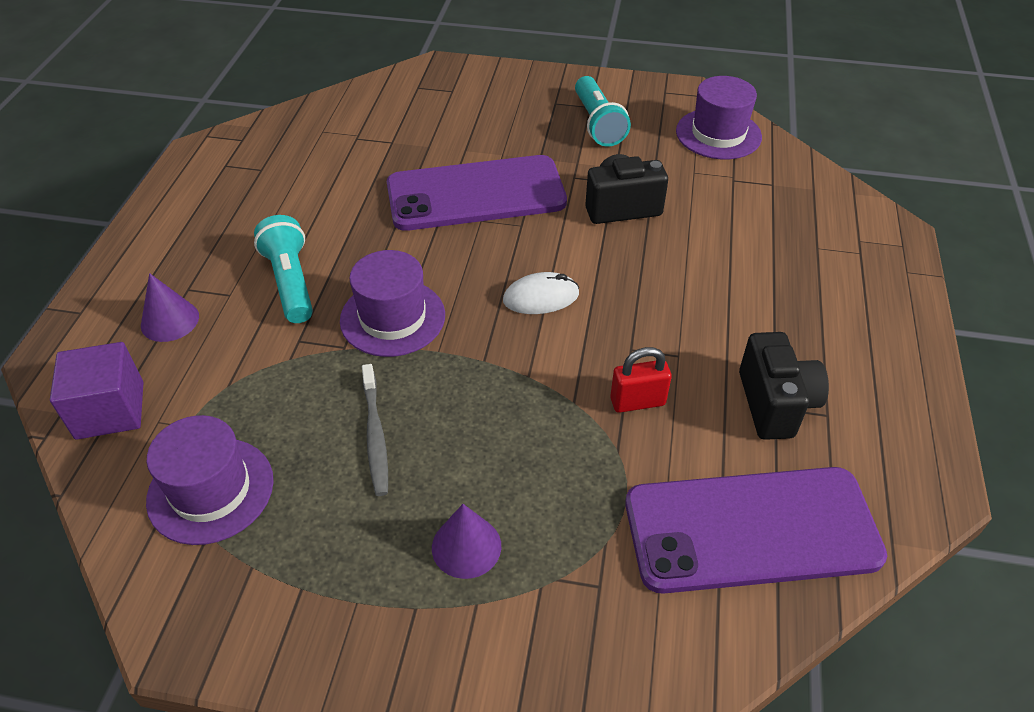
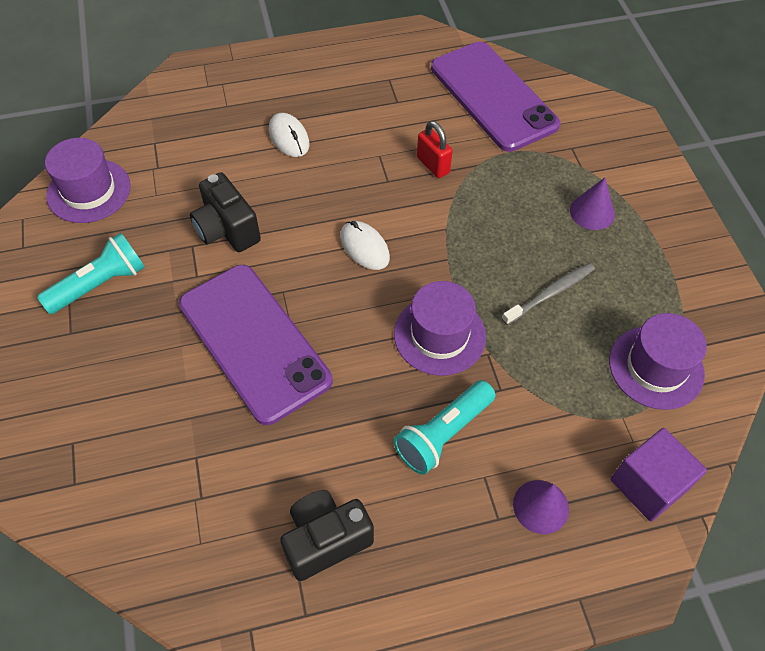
camera: 115 degrees left, 10 degrees up
(742, 284) = (289, 137): none -> white mouse
(775, 404) = (394, 102): black camera -> black camera (325, 540)

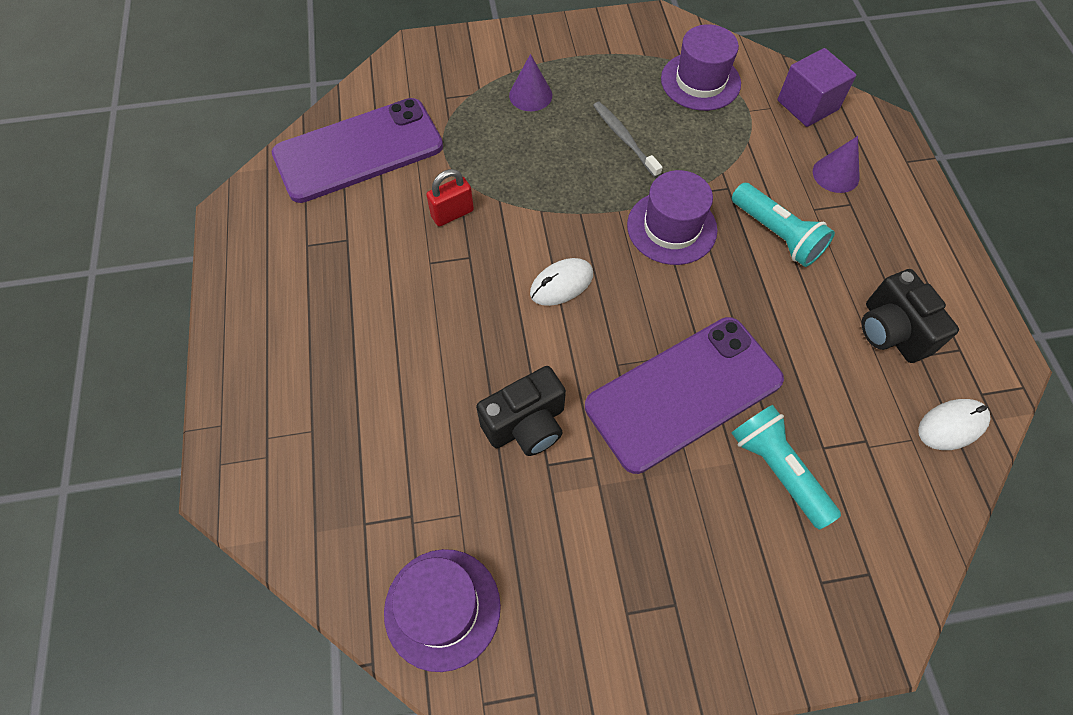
camera: 85 degrees left, 5 degrees up
(100, 284) = (602, 574): turquoise flashlight -> turquoise flashlight (777, 470)
(289, 137) = (385, 355): white mouse -> white mouse (951, 425)

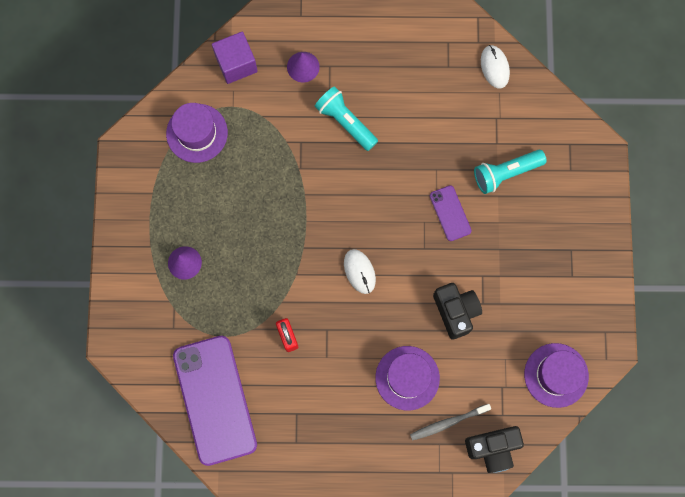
camera: 80 degrees left, 15 degrees up
(624, 138) = (242, 202): grey toothbrush -> grey toothbrush (447, 423)
(671, 227) = (327, 189): purple hat -> purple hat (407, 378)
(683, 393) = (450, 213): purple phone -> purple phone, size x0.46
(776, 234) = (345, 122): turquoise flashlight -> turquoise flashlight turned 105 degrees counterclockwise
(891, 331) = (429, 77): black camera -> black camera (492, 448)

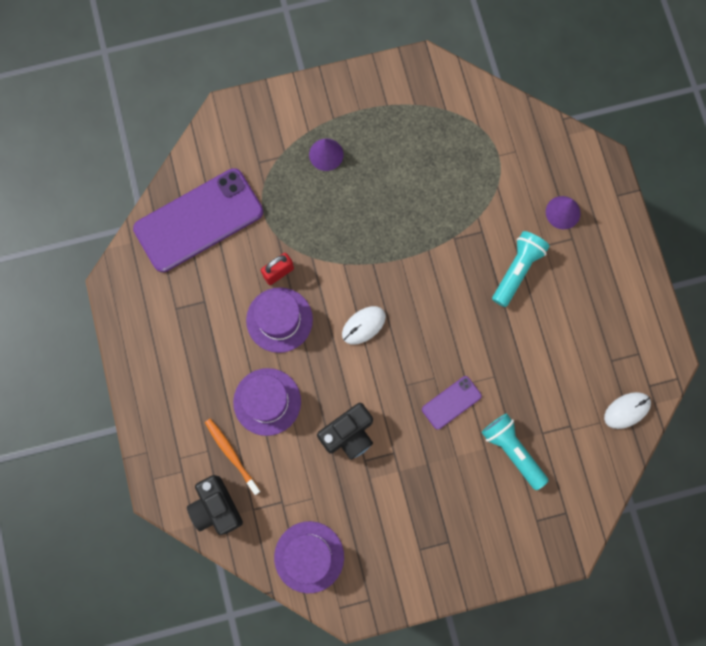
camera: 75 degrees right, 0 degrees up
(197, 133) = (460, 129): purple hat -> purple hat (279, 320)
(236, 64) = (544, 146): purple cube -> none
(447, 423) = (231, 454): grey toothbrush -> orange toothbrush

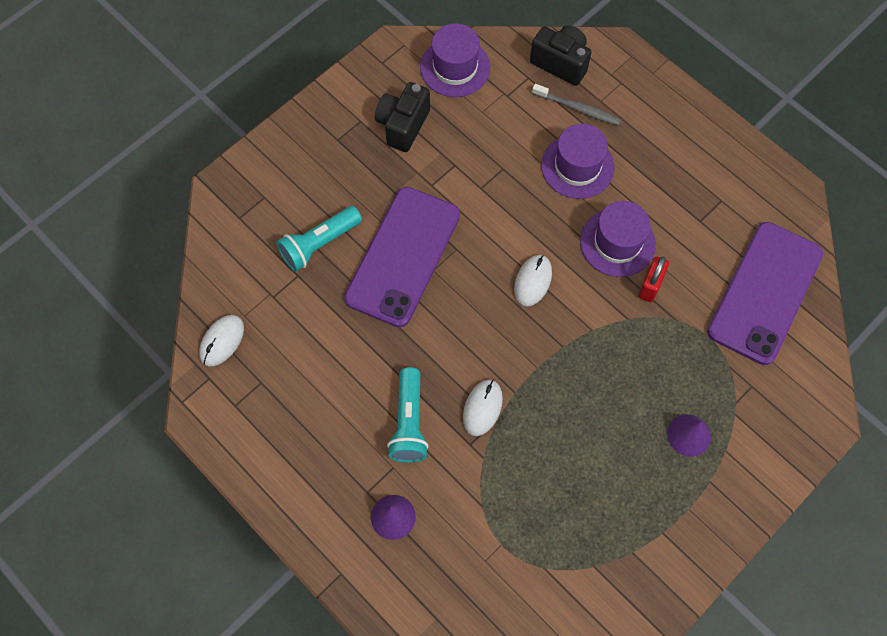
camera: 150 degrees right, 10 degrees down
(231, 454) = (578, 108): orange toothbrush -> grey toothbrush
(348, 434) = (483, 178): black camera -> black camera (403, 125)
(451, 402) = (403, 256): purple phone -> purple phone, size x2.19
(458, 251) = (482, 408): none -> white mouse
(512, 451) = (319, 244): turquoise flashlight -> turquoise flashlight turned 120 degrees clockwise

